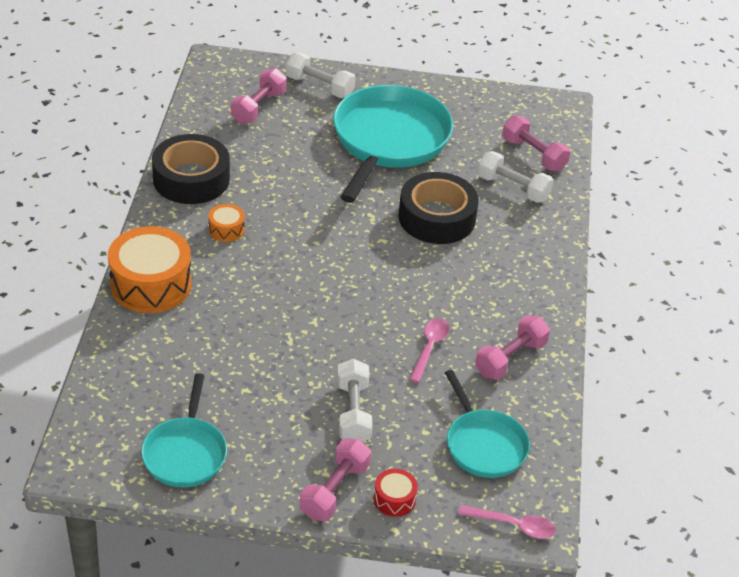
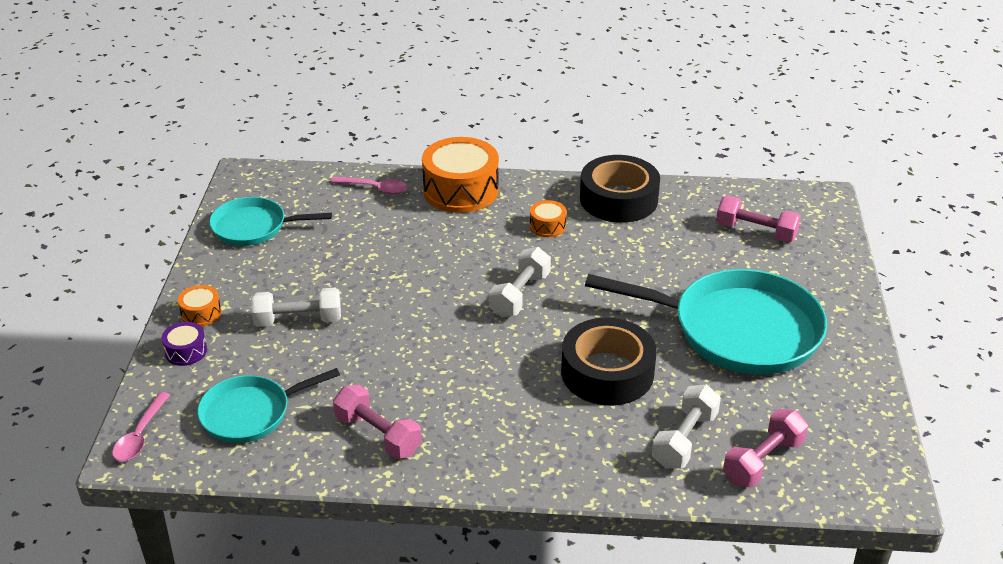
camera: 90 degrees right, 5 degrees down
(319, 87) = (817, 272): white dumbbell -> white dumbbell (520, 295)
(335, 491) = (201, 313): pink dumbbell -> orange drum
(394, 499) = (186, 351): red drum -> purple drum
(429, 348) = (390, 371): pink spoon -> pink spoon (375, 188)

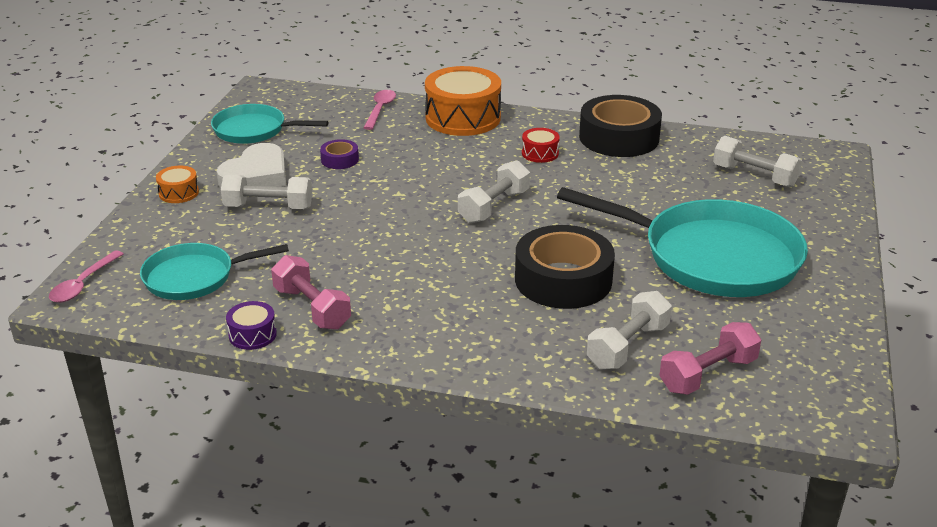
camera: 10 degrees right, 5 degrees down
(186, 351) = (153, 221): purple drum -> purple drum (252, 335)
(274, 284) = (256, 176): none -> white heart
(352, 255) = (340, 160): none -> purple tape
(375, 188) = (380, 110): pink spoon -> pink spoon turned 105 degrees counterclockwise
(547, 226) = (540, 153): orange drum -> red drum
(755, 232) = (754, 176): pink dumbbell -> white dumbbell

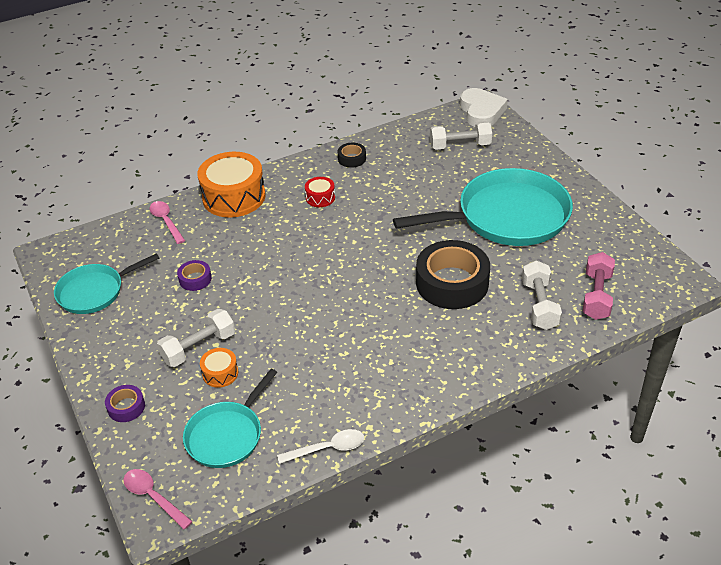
camera: 40 degrees left, 10 degrees up
(83, 284) = (153, 497): pink spoon -> pink spoon turned 150 degrees clockwise
(157, 216) = (126, 407): none -> purple tape
(179, 193) = (114, 378): orange drum -> orange drum (220, 373)
(252, 335) = (327, 448): purple drum -> white spoon
(256, 176) = (153, 328): white heart -> white heart (481, 112)
(312, 308) = (337, 403): pink dumbbell -> none
(494, 206) = (345, 255): white dumbbell -> none
(619, 137) = (352, 159): black tape -> black tape, size x0.46

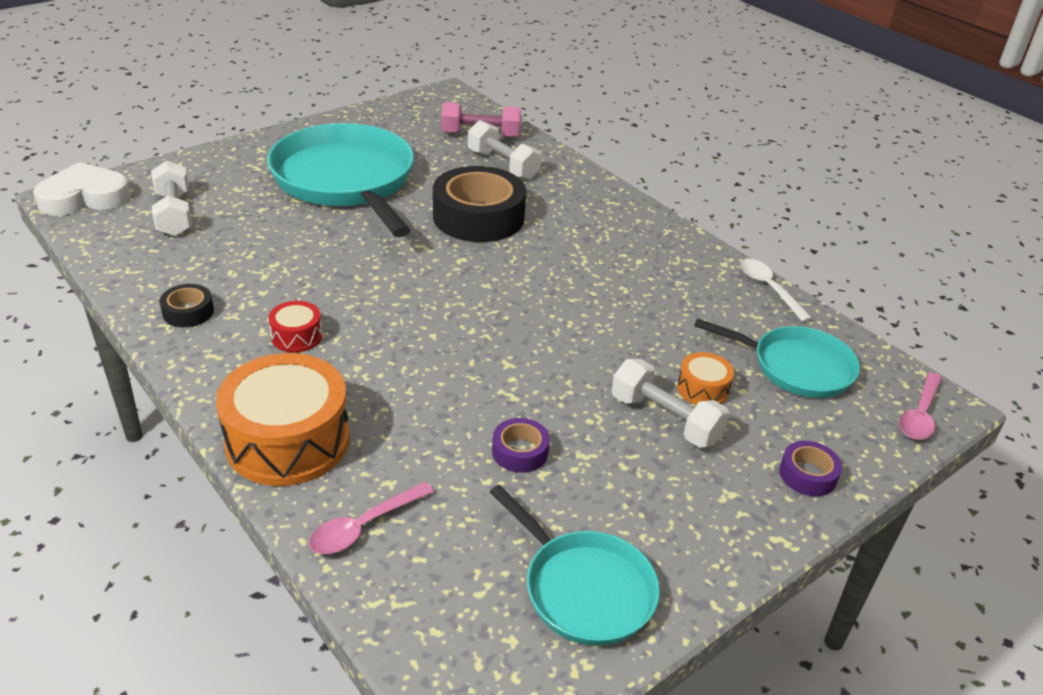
camera: 105 degrees left, 5 degrees down
(539, 305) = (503, 165): white dumbbell -> white dumbbell turned 60 degrees clockwise

